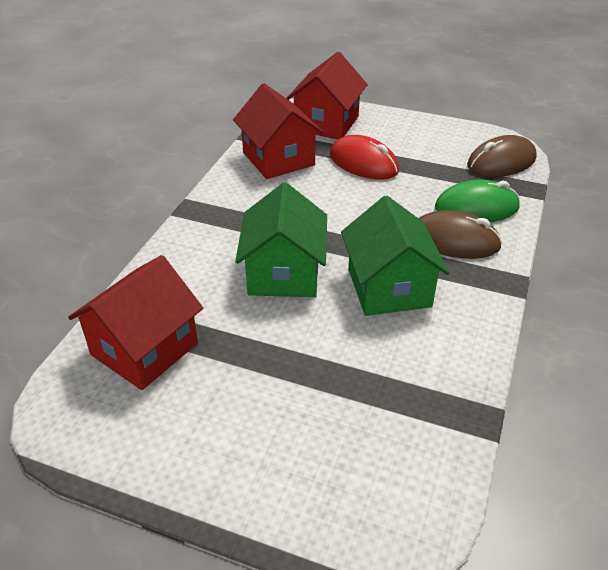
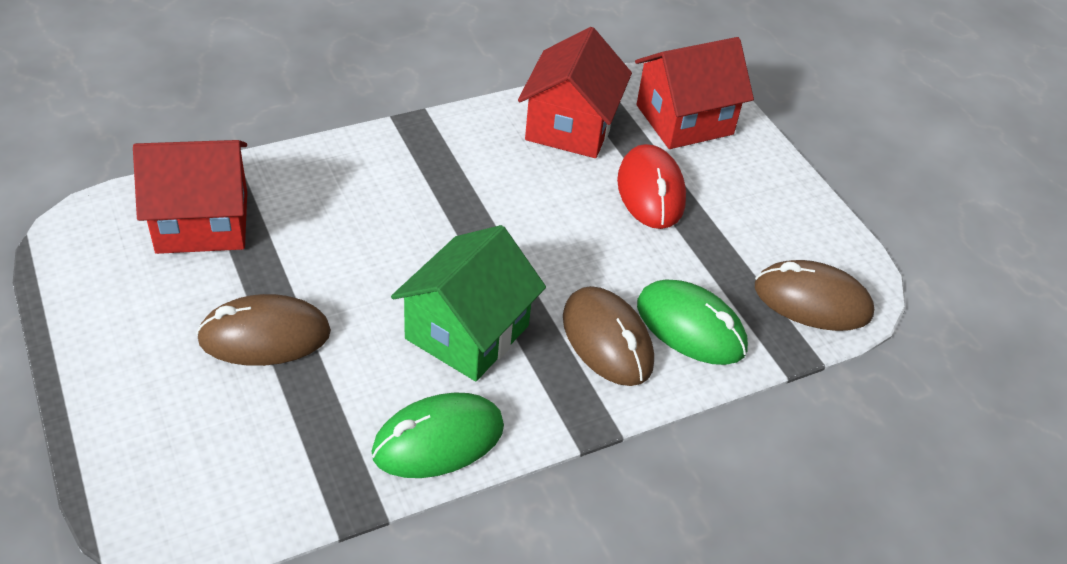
camera: 40 degrees right, 5 degrees up
(284, 273) = (399, 244): green house -> none
(288, 378) = (265, 336): none -> brown mouse
(462, 349) = (438, 440): none -> green mouse

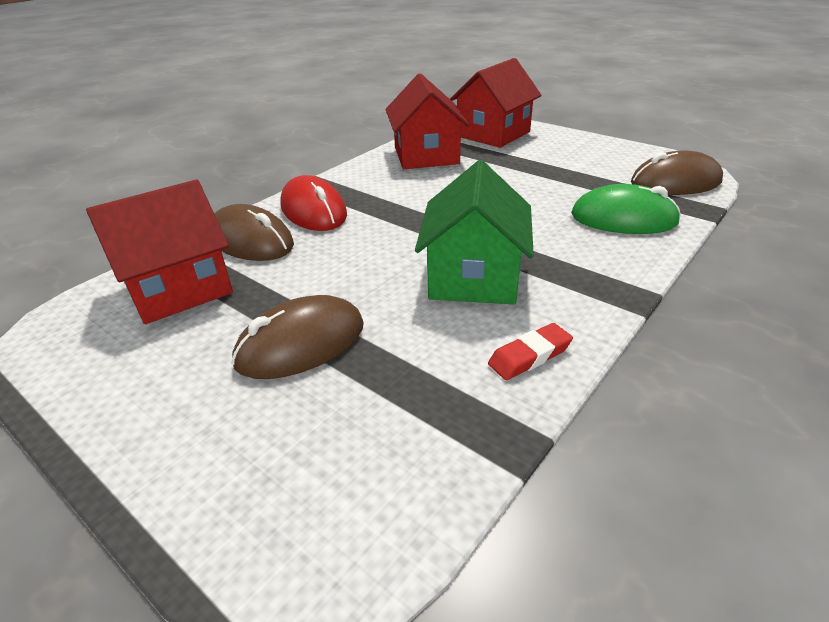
camera: 20 degrees left, 10 degrees down
(438, 440) = (529, 356): green mouse -> red eraser
(607, 340) = (579, 245): brown mouse -> brown mouse (251, 241)
(650, 191) = (512, 167): red mouse -> red mouse (313, 211)

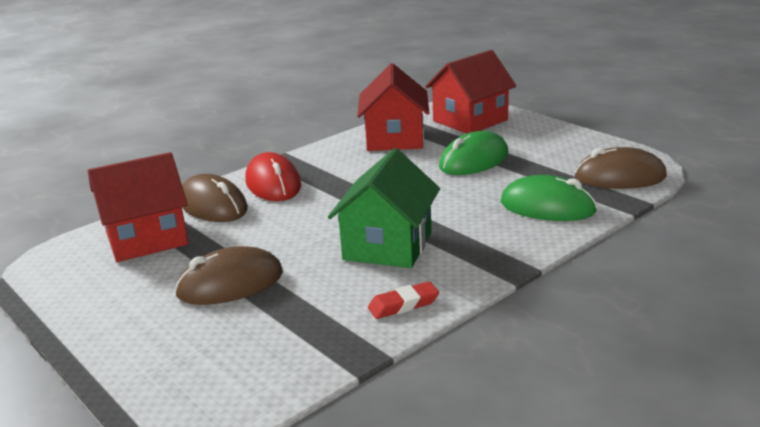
camera: 10 degrees right, 10 degrees down
(519, 174) = (474, 161): none -> green mouse

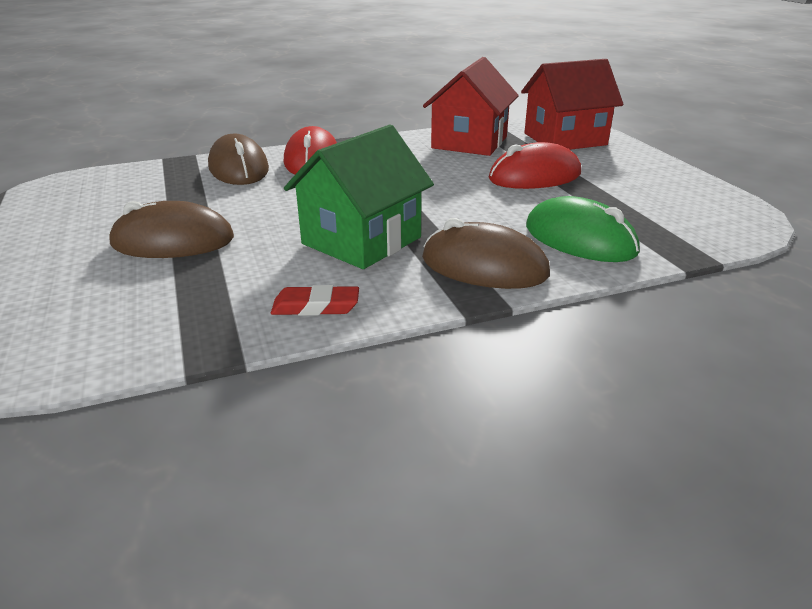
camera: 20 degrees right, 5 degrees up
(146, 238) = (151, 184): red house -> none
(474, 161) = (534, 176): green mouse -> red mouse
(620, 177) = (699, 225): brown mouse -> brown mouse (484, 267)

